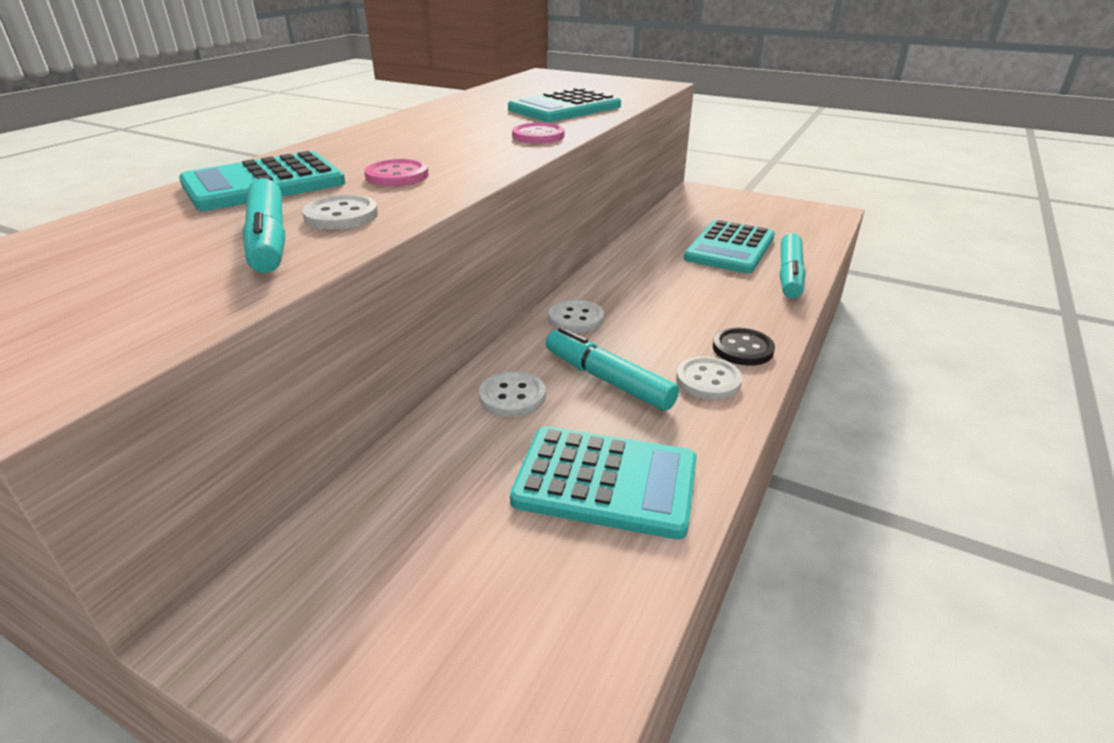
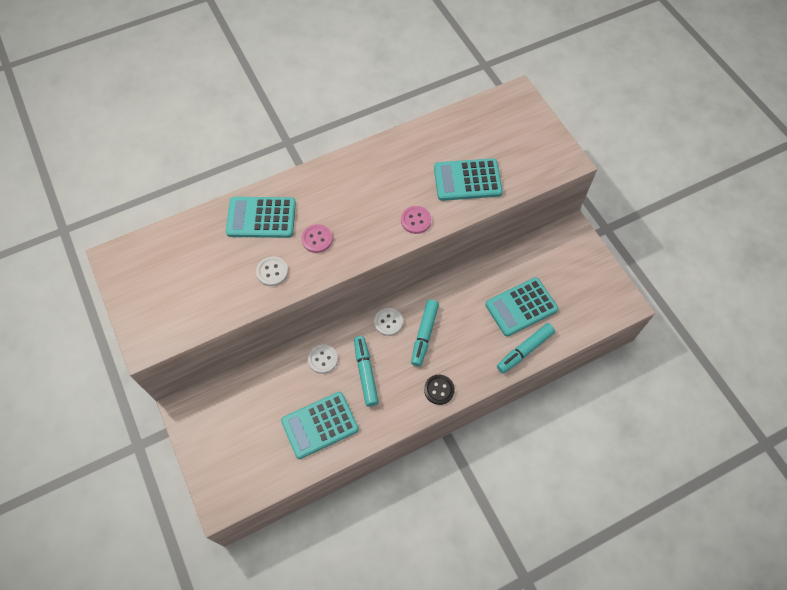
camera: 35 degrees right, 30 degrees up
(268, 239) = (238, 280): turquoise marker -> turquoise marker (424, 335)
(606, 482) = (320, 425): turquoise calculator -> turquoise calculator turned 105 degrees clockwise
(708, 380) = (404, 399): white button -> none

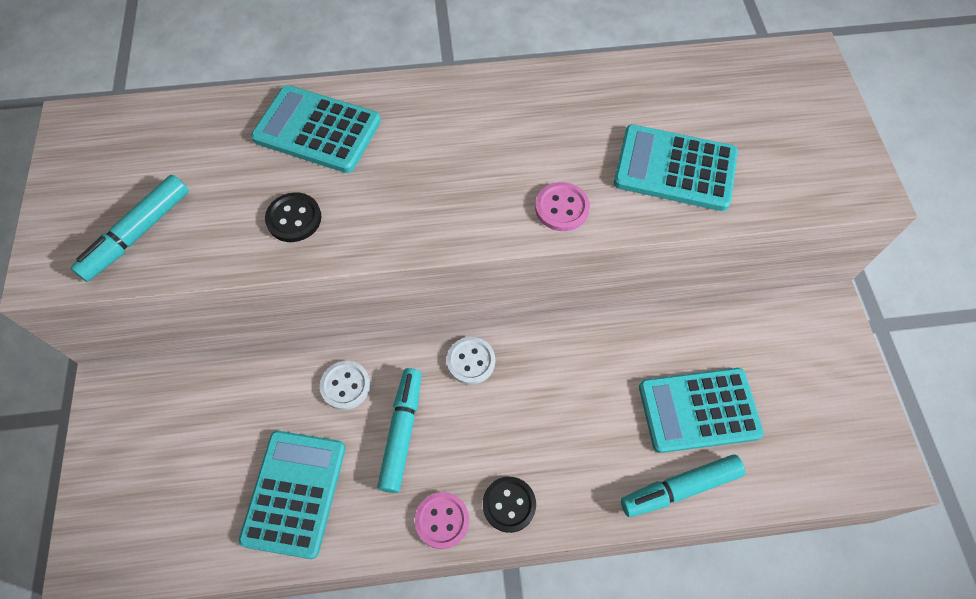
camera: 20 degrees right, 0 degrees up
(272, 272) = (294, 218): white button -> black button
(317, 239) = (387, 189): pink button -> pink button (442, 520)
(320, 425) = (294, 493): turquoise calculator -> turquoise calculator turned 105 degrees clockwise
(424, 335) = (520, 402): turquoise marker -> turquoise marker (137, 234)

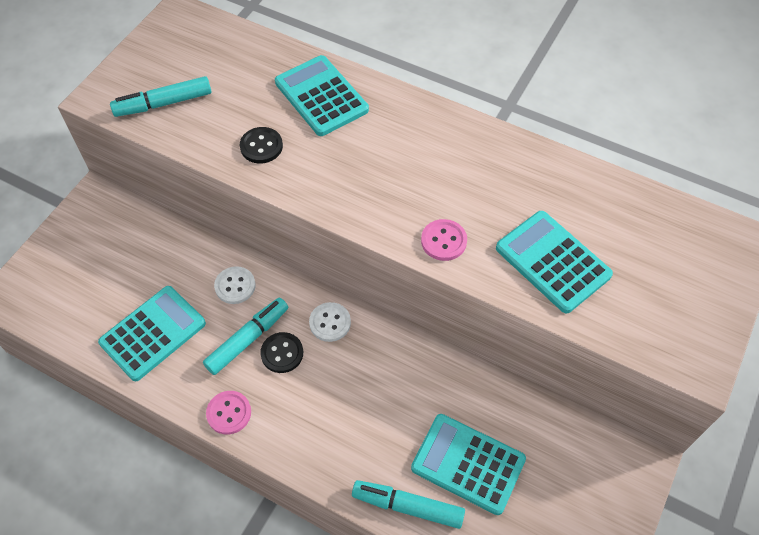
camera: 35 degrees right, 5 degrees down
(509, 504) = (280, 433): black button -> black button (282, 353)

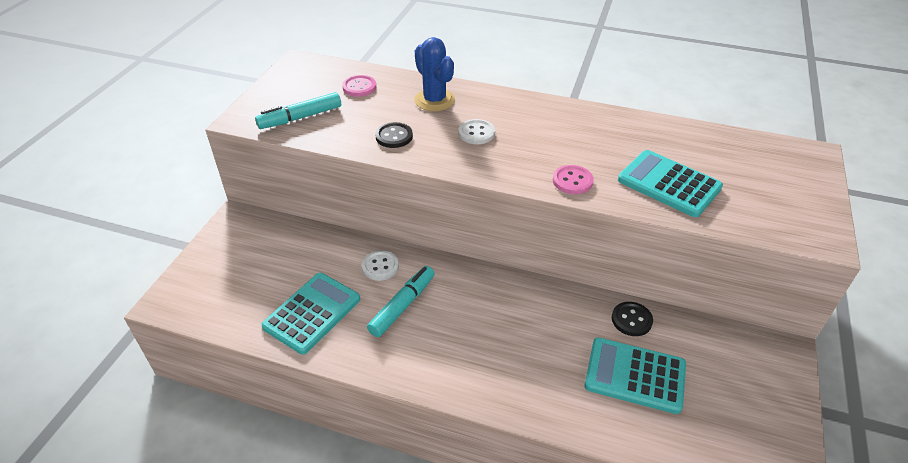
camera: 10 degrees left, 15 degrees down
(229, 413) = (400, 367): pink button -> pink button (359, 87)
(282, 353) = (437, 312): black button -> black button (631, 320)
(321, 96) = (434, 100): turquoise calculator -> blue cactus
(330, 323) = (474, 283): white button -> white button (476, 133)
(408, 506) = (592, 420): turquoise marker -> none

